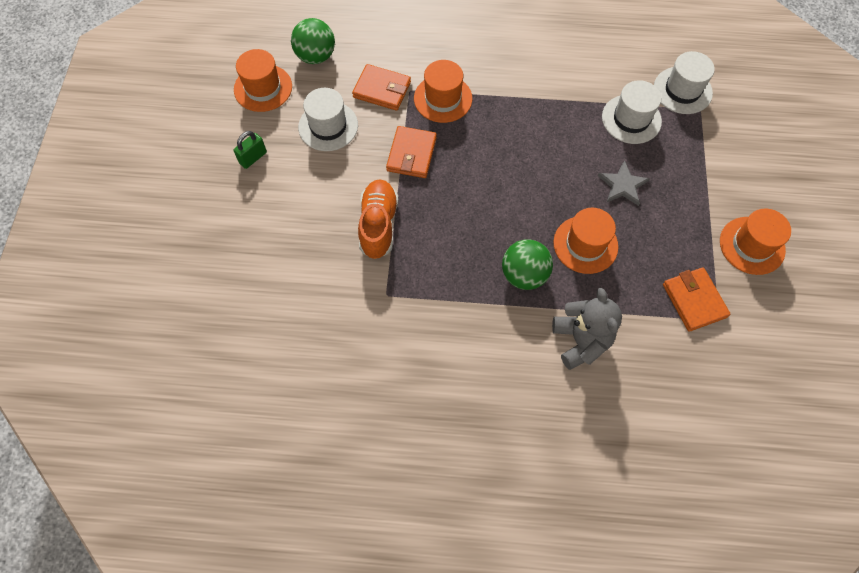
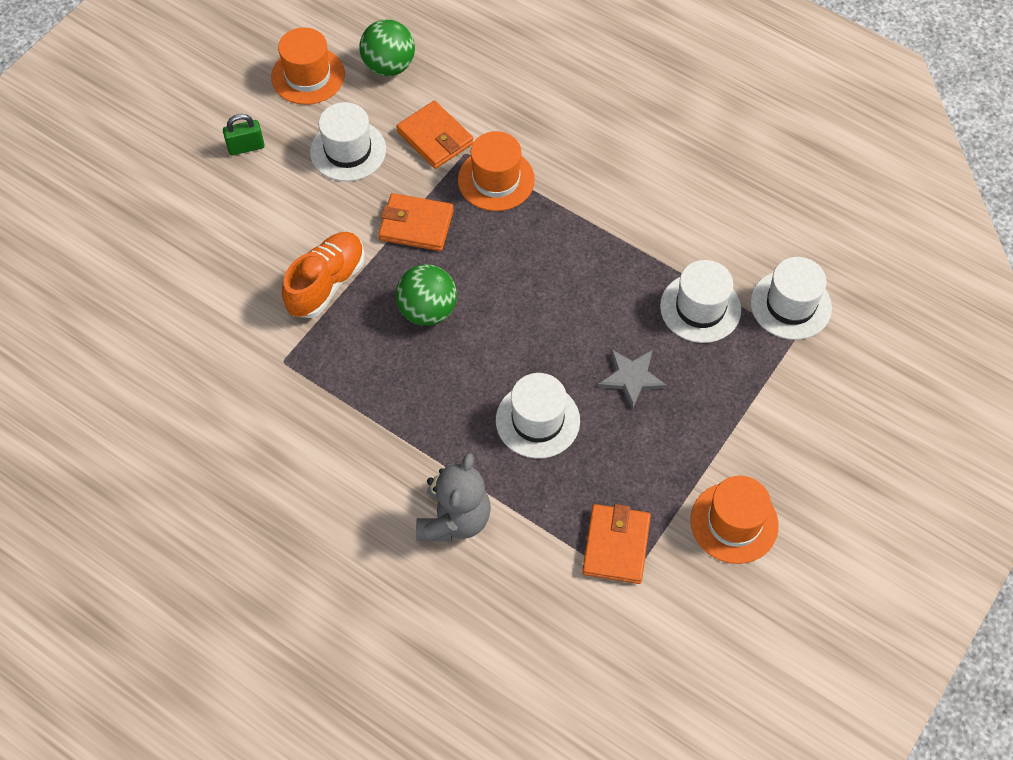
camera: 30 degrees right, 5 degrees down
(411, 154) = (416, 225): orange wallet -> orange wallet turned 60 degrees clockwise
(524, 275) = (444, 417): green ball -> green ball (427, 310)
(585, 244) = (537, 420): orange hat -> white hat

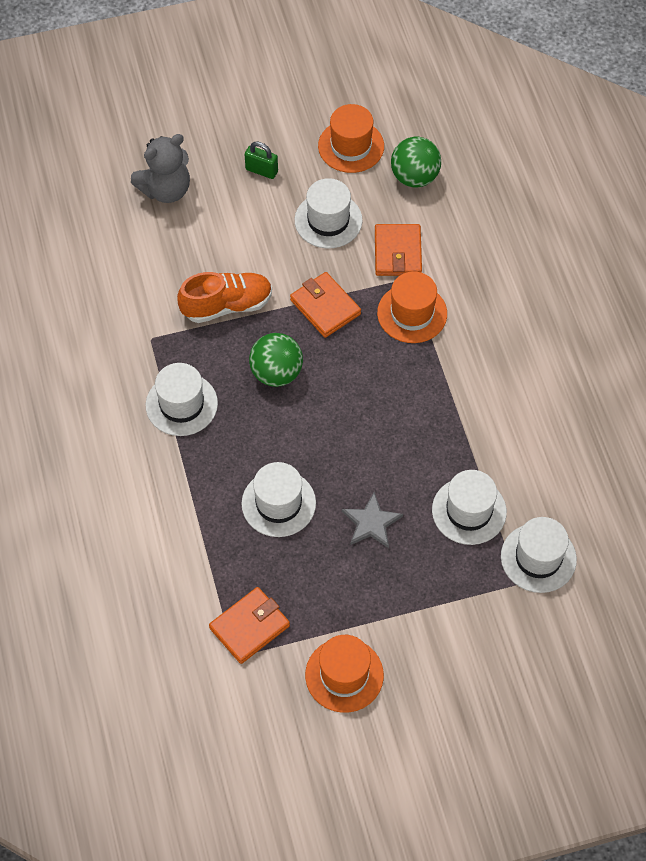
camera: 40 degrees right, 0 degrees up
(368, 398) = (181, 404): none -> white hat
(454, 519) = (162, 526): grey teddy bear -> grey teddy bear (166, 190)

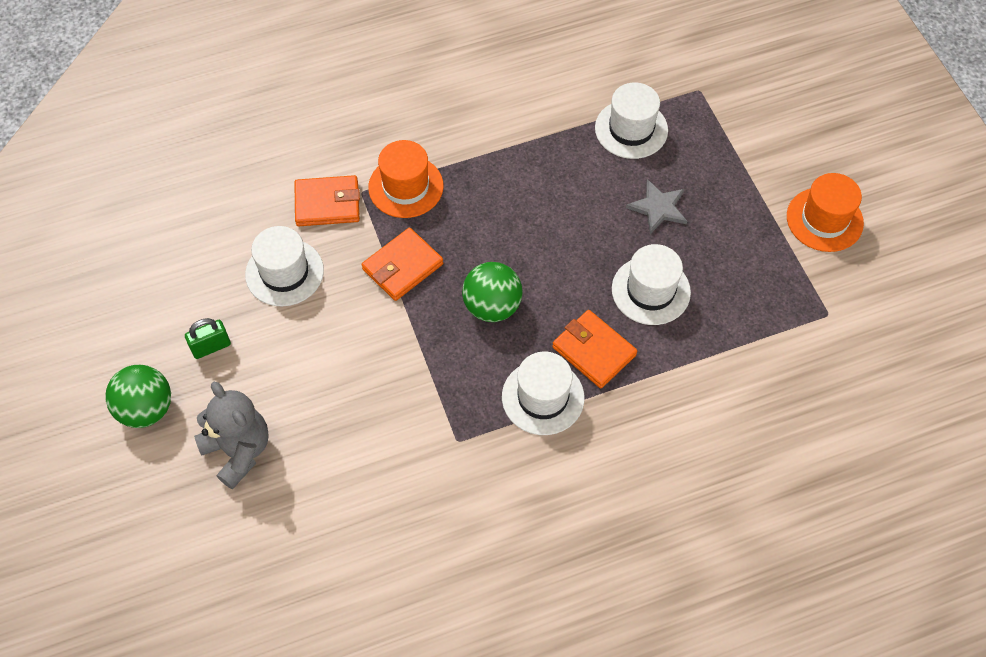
camera: 95 degrees left, 0 degrees up
(227, 305) = (406, 364): orange shoe -> none
(249, 627) = (794, 304): orange wallet -> orange wallet (594, 351)
(261, 170) = (211, 347): green padlock -> green padlock turned 45 degrees clockwise
(351, 146) = (178, 257): orange hat -> none
(414, 177) = (224, 193): green ball -> green ball (146, 409)
(538, 558) = (670, 75): white hat -> none

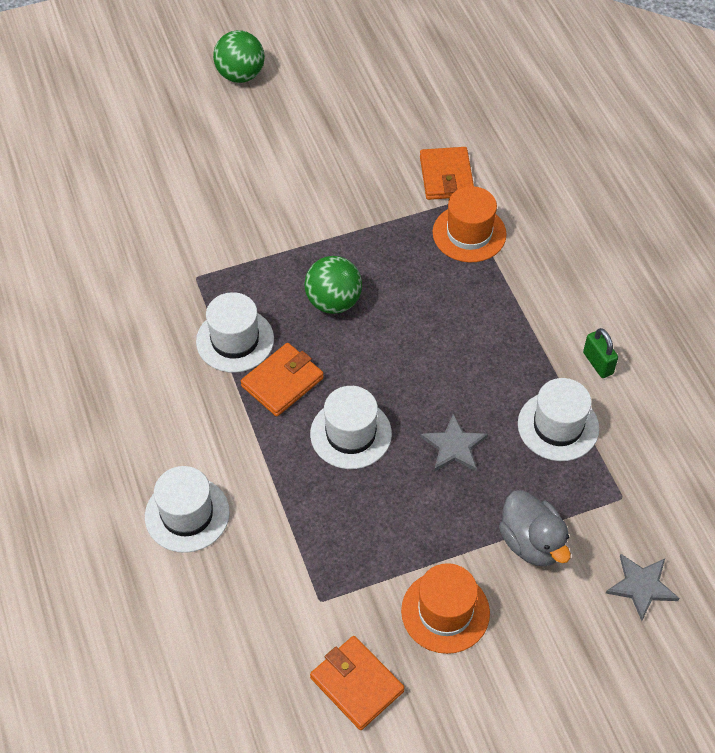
camera: 90 degrees right, 5 degrees down
(211, 347) = (296, 109): green padlock -> green padlock (598, 363)
(238, 451) = (199, 133): grey teddy bear -> none
(284, 272) = (370, 151): white hat -> white hat (187, 514)
(402, 266) = (377, 233): orange wallet -> orange wallet (357, 684)
(750, 155) = (532, 542): none -> grey duck
(781, 84) = (641, 586): none -> grey star

